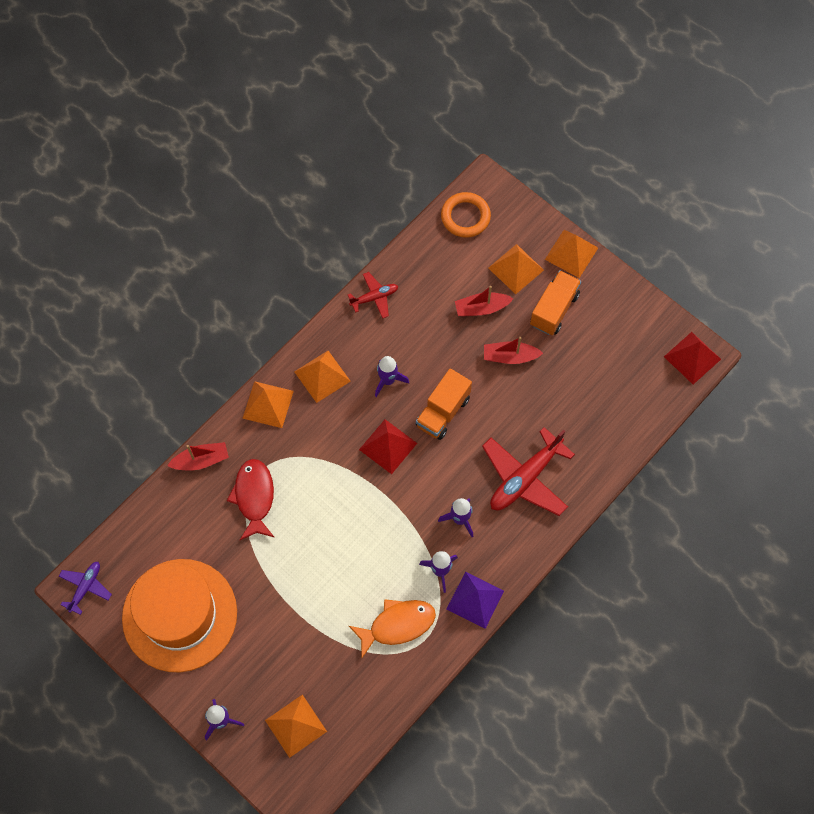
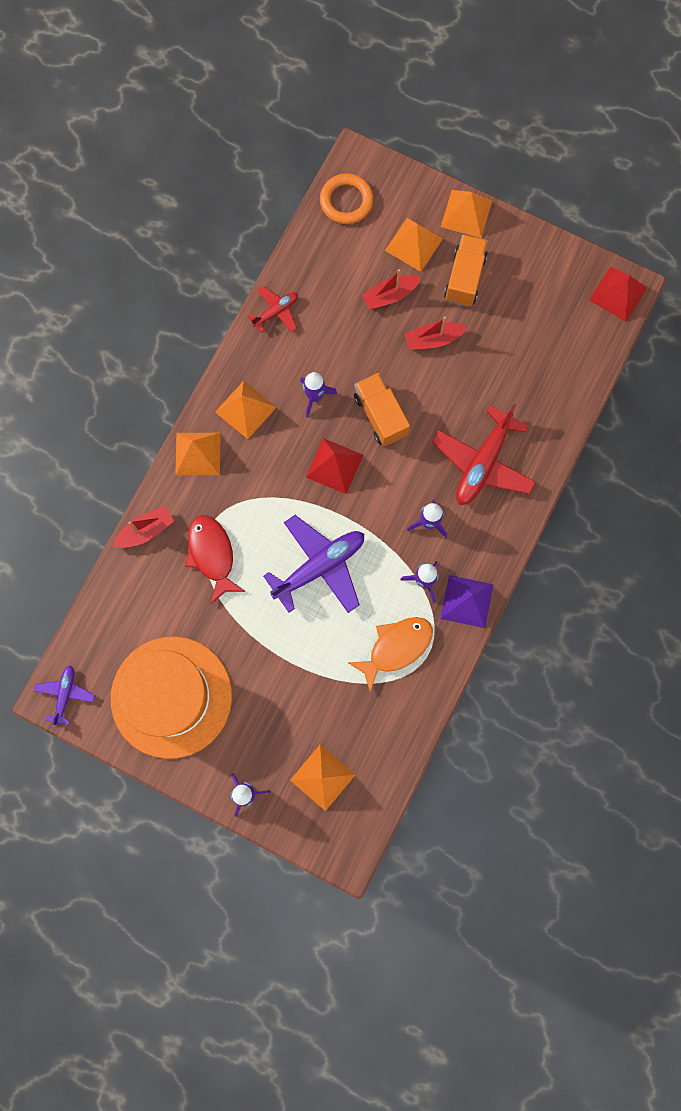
camera: 15 degrees left, 10 degrees up
(348, 533) = (319, 567): none -> purple plane
(443, 412) = (380, 415): orange truck -> orange truck turned 135 degrees clockwise

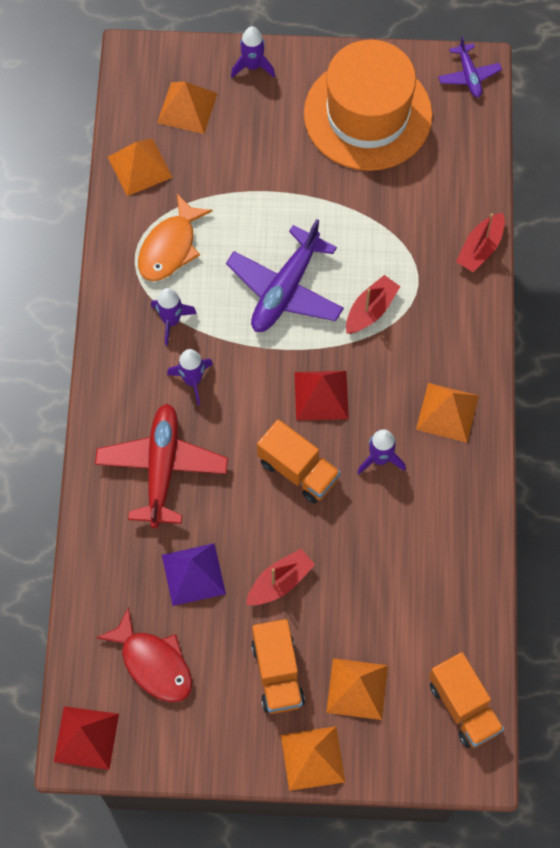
camera: 155 degrees right, 10 degrees down
(198, 453) = (471, 345): orange pyramid -> orange pyramid (139, 167)
(212, 555) = (400, 254): red fish -> red fish (153, 663)
(276, 312) = (473, 534): red plane -> none
(346, 201) = (463, 707): orange ring -> orange truck
(390, 295) = (354, 612): red boat -> red boat (371, 310)
(467, 601) = (117, 321): purple pyramid -> purple pyramid (193, 574)

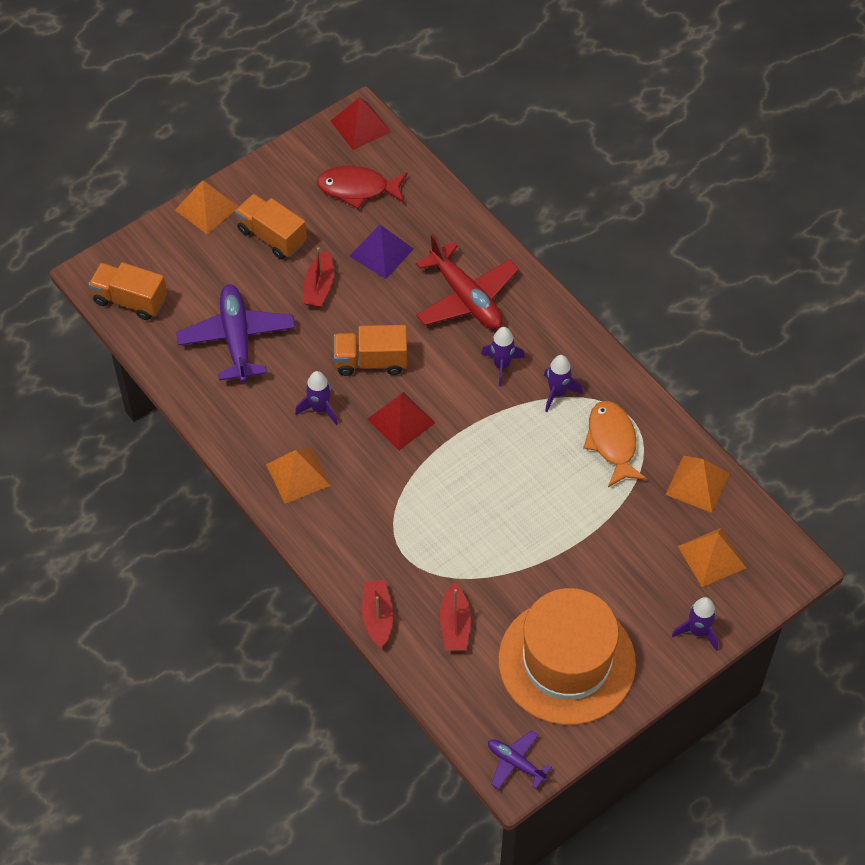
camera: 140 degrees right, 10 degrees down
(285, 289) = (498, 475): purple plane -> purple plane (237, 339)
(357, 689) = (211, 263): orange pyramid -> none
(371, 310) = (420, 506): red boat -> red boat (455, 625)

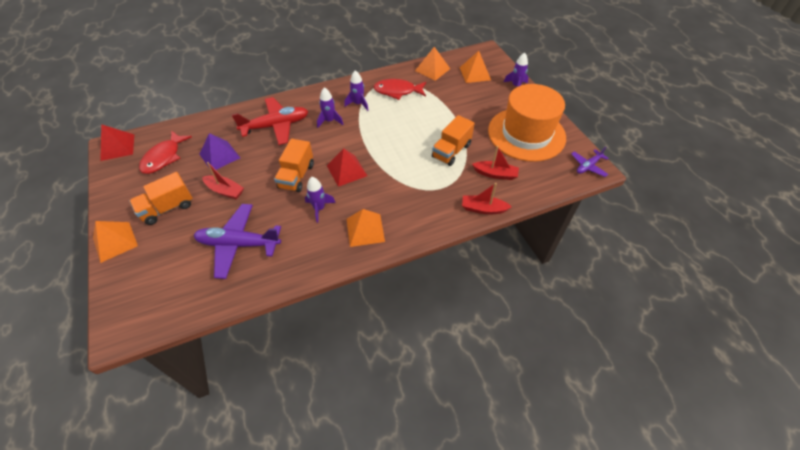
camera: 75 degrees left, 5 degrees down
(130, 300) = (161, 309): orange truck -> orange truck (451, 151)
(612, 442) = (397, 91): orange fish -> red fish

